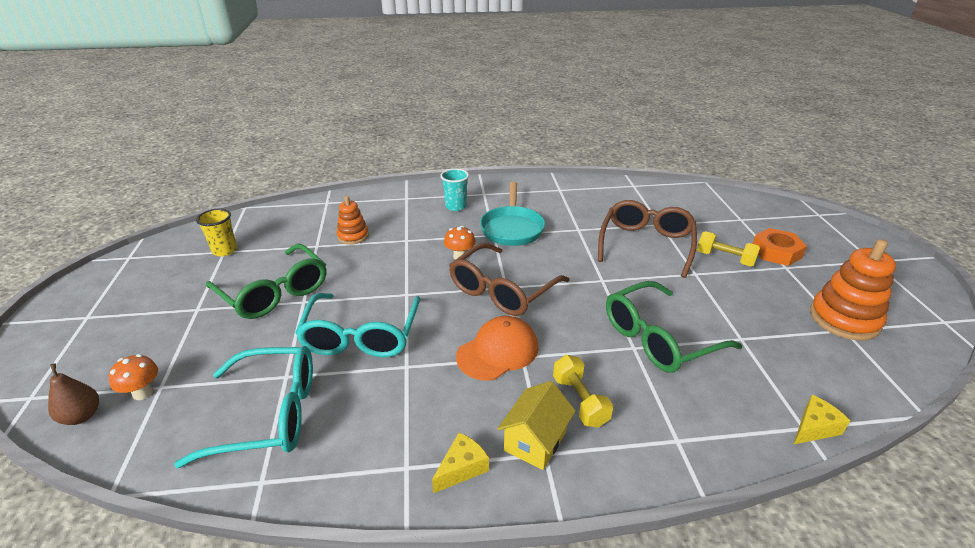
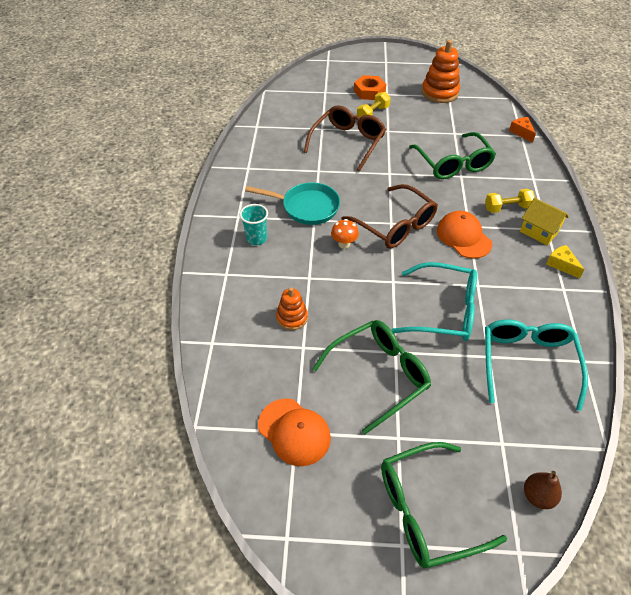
camera: 80 degrees left, 15 degrees up
(111, 330) = (426, 511): none -> green glasses
(143, 393) = (509, 455): orange mushroom -> none
(224, 250) = (294, 432): yellow cup -> orange cap
(646, 244) = (348, 142): brown glasses -> brown glasses turned 90 degrees clockwise
(814, 428) = (521, 132): yellow cheese -> orange cheese

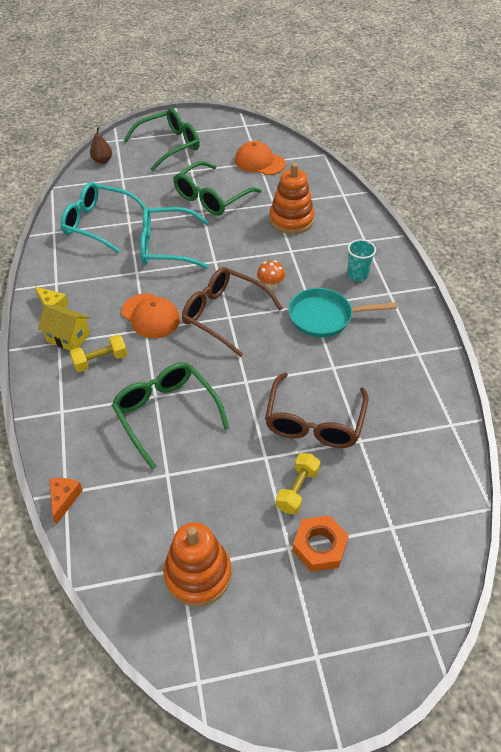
camera: 165 degrees right, 0 degrees up
(292, 317) = (291, 220): orange stacking toy -> orange stacking toy, size x1.70
(521, 132) = (64, 499): orange cheese -> orange cheese turned 135 degrees counterclockwise
(527, 362) = (99, 223): turquoise glasses -> turquoise glasses turned 120 degrees clockwise

